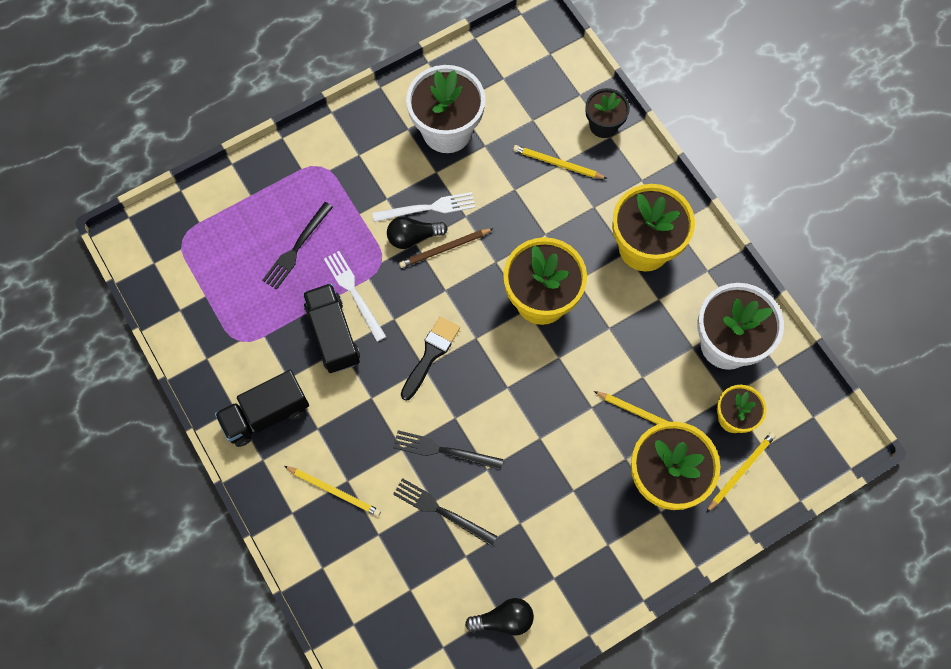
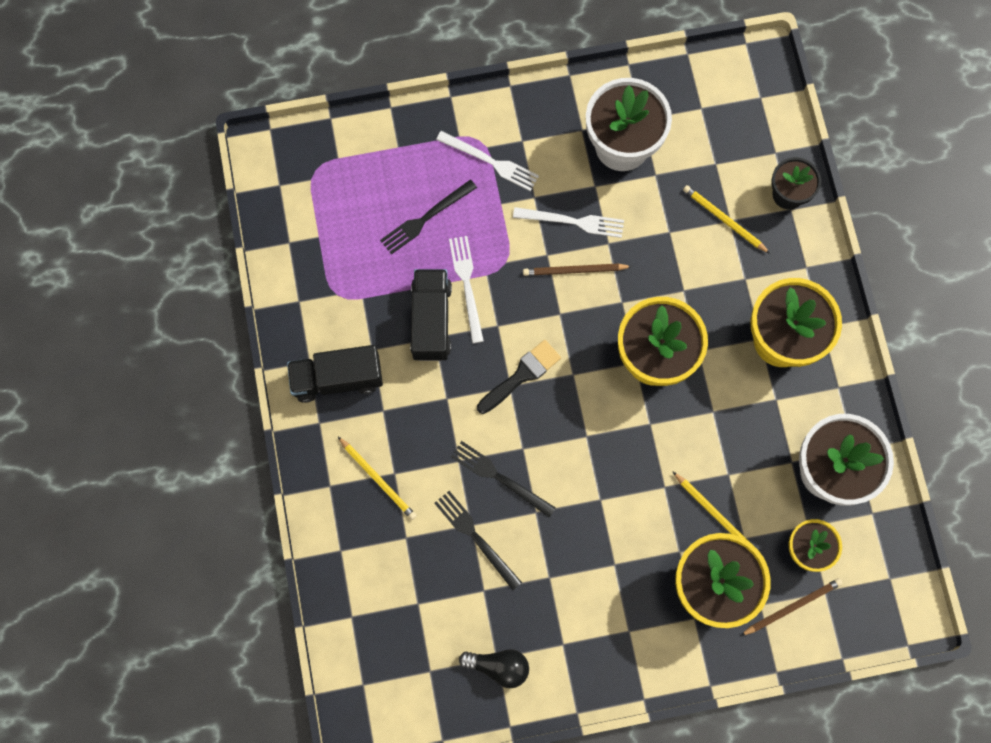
camera: 20 degrees right, 5 degrees up
(337, 181) = (490, 162): none -> white fork
(413, 237) = (547, 247): black light bulb -> none
(741, 471) = (792, 606): yellow pencil -> brown pencil

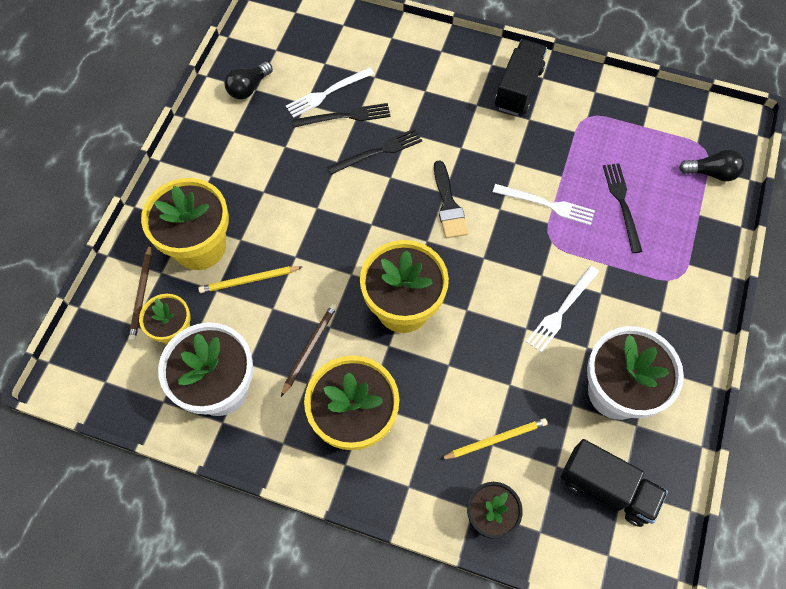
camera: 120 degrees right, 10 degrees down
(342, 153) = (711, 173): none -> black light bulb
(378, 479) = (427, 79): yellow pencil -> none
(431, 321) = (530, 166): black truck -> black truck (607, 488)
(490, 162) = (652, 276): white fork -> white fork (327, 93)
(574, 270) = (515, 288): brown pencil -> brown pencil (309, 348)

